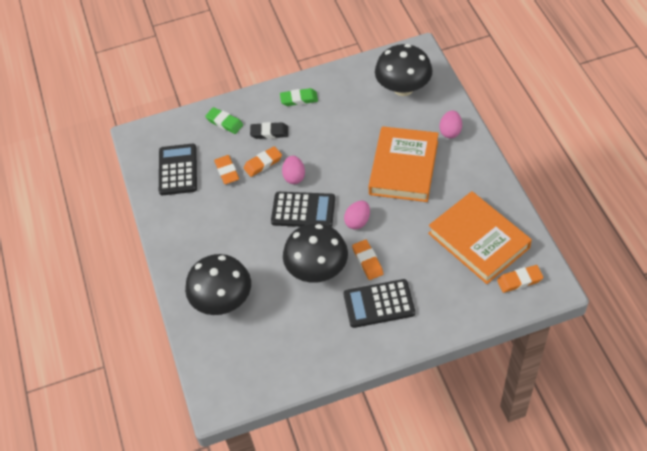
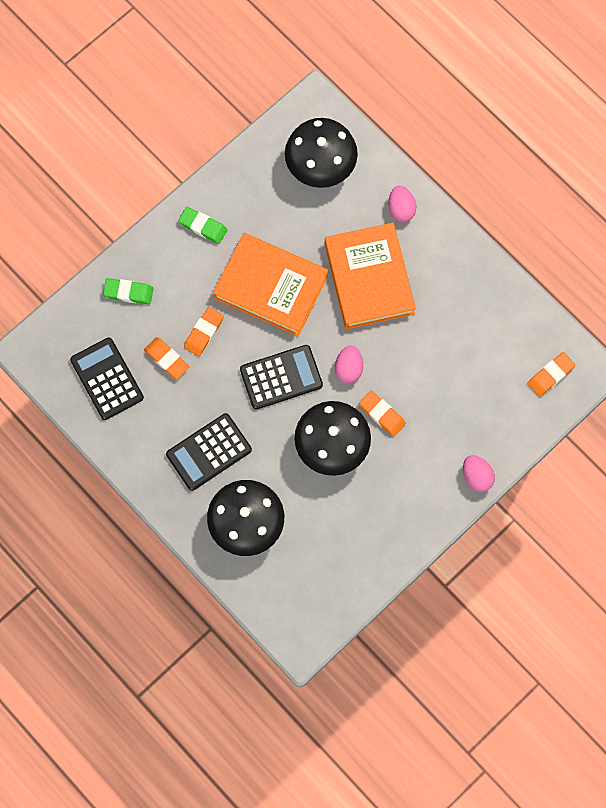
camera: 30 degrees left, 20 degrees up
(269, 132) = (190, 287): black eraser -> none
(294, 177) = (249, 337): pink egg -> pink egg (476, 476)
(299, 99) = (203, 226): green eraser -> green eraser turned 60 degrees clockwise
(379, 304) = (416, 461): black calculator -> black calculator (209, 452)
(478, 240) = (489, 342): orange book -> orange book (271, 287)

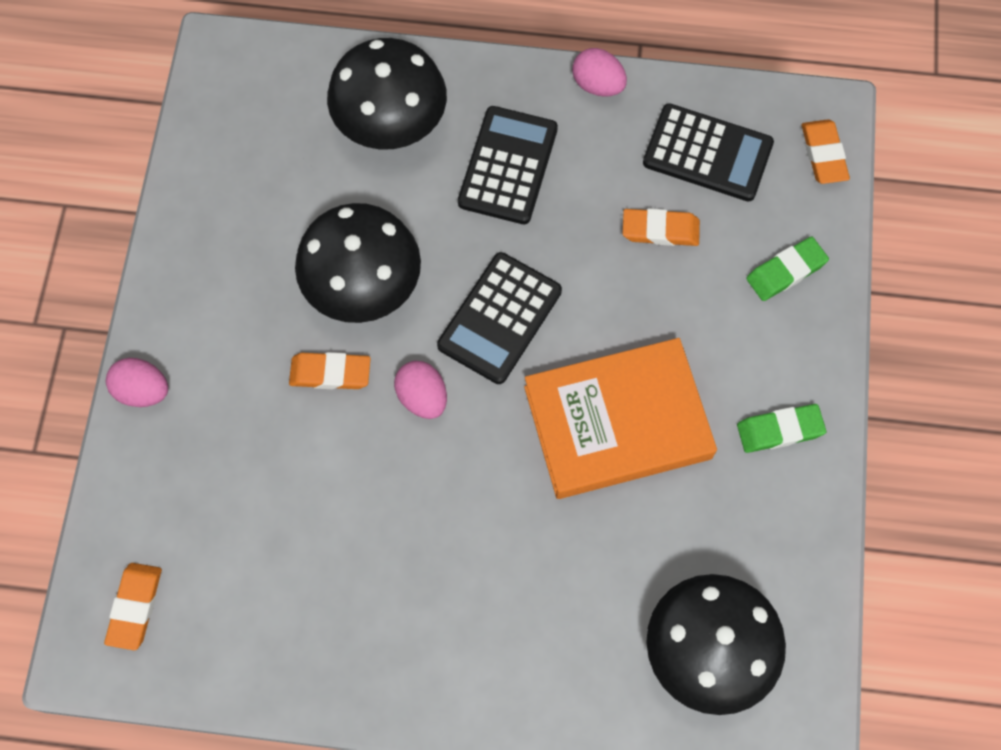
camera: 140 degrees right, 5 degrees down
(204, 332) = (647, 297): orange eraser -> orange eraser (823, 154)
(369, 278) = (497, 541): orange book -> none
(401, 209) = (538, 682): pink egg -> pink egg (597, 85)

